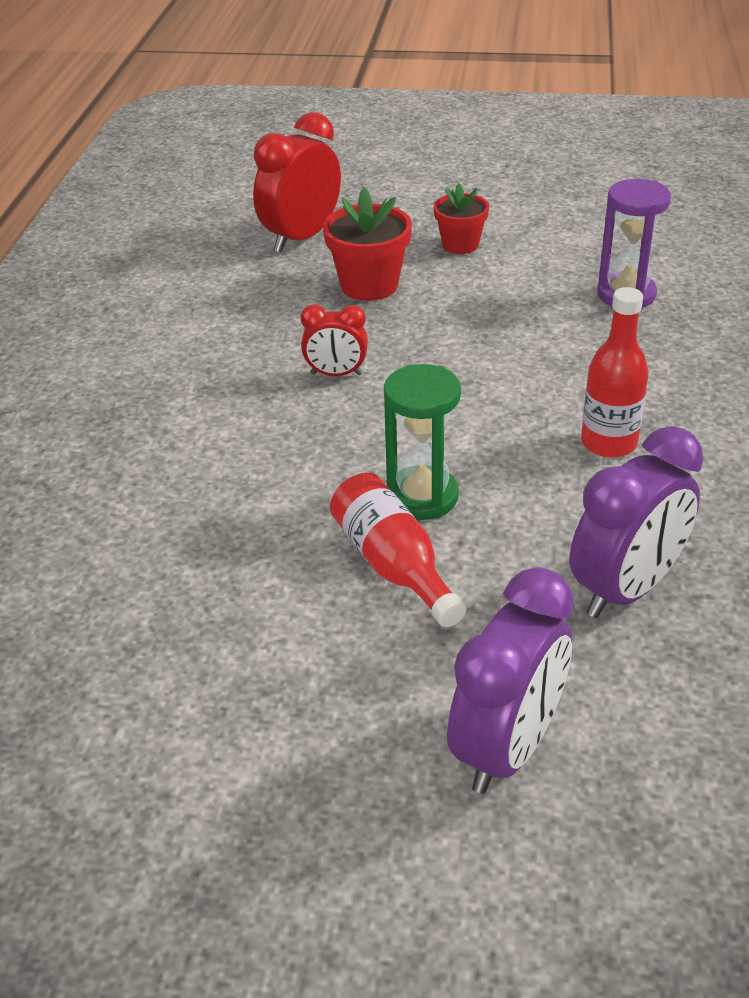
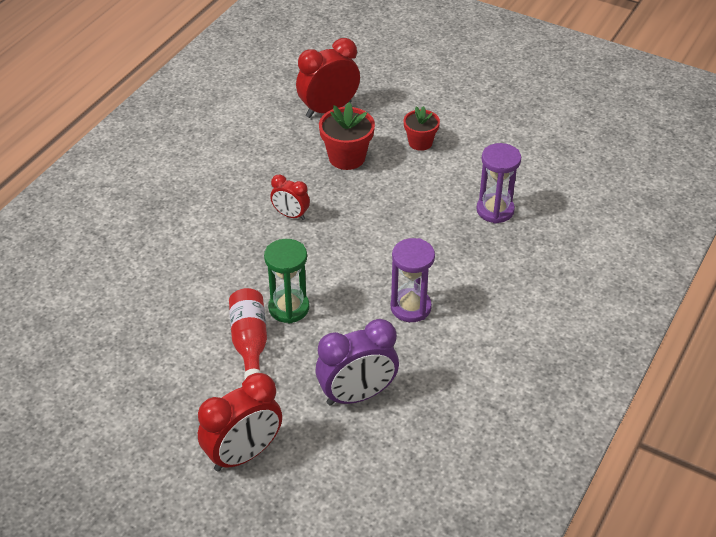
camera: 20 degrees right, 5 degrees up
(507, 747) = (243, 454): purple clock -> red clock
(608, 443) = (410, 307): red bottle -> purple hourglass

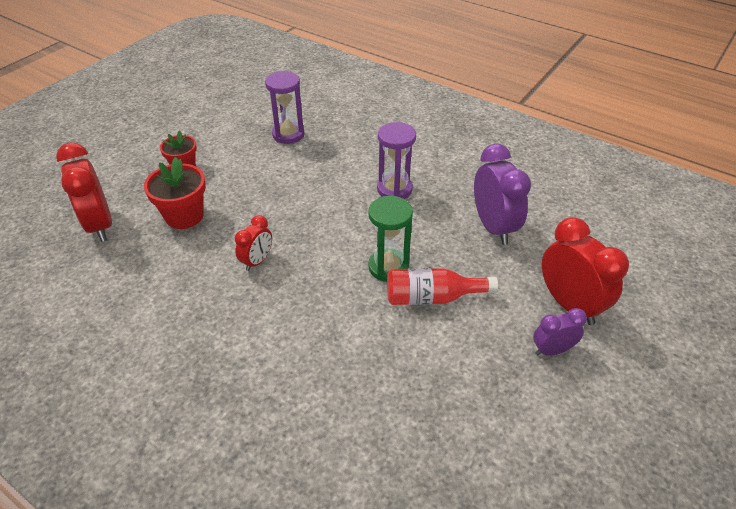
camera: 85 degrees left, 0 degrees up
(185, 433) = (552, 350): none -> purple clock

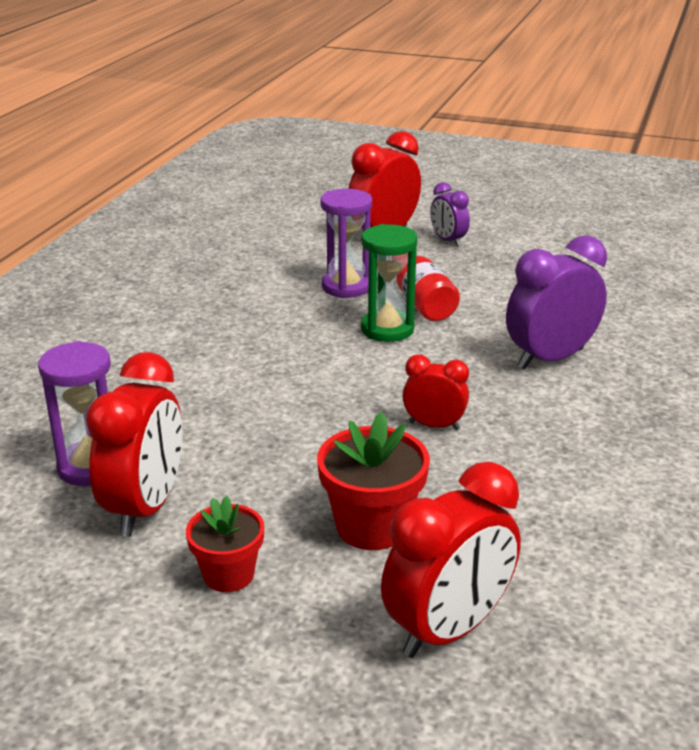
camera: 105 degrees left, 15 degrees down
(246, 148) = (145, 507): none -> red clock
(394, 189) = (228, 343): purple hourglass -> purple hourglass (346, 287)
(493, 227) = (281, 275): purple clock -> purple clock (550, 359)

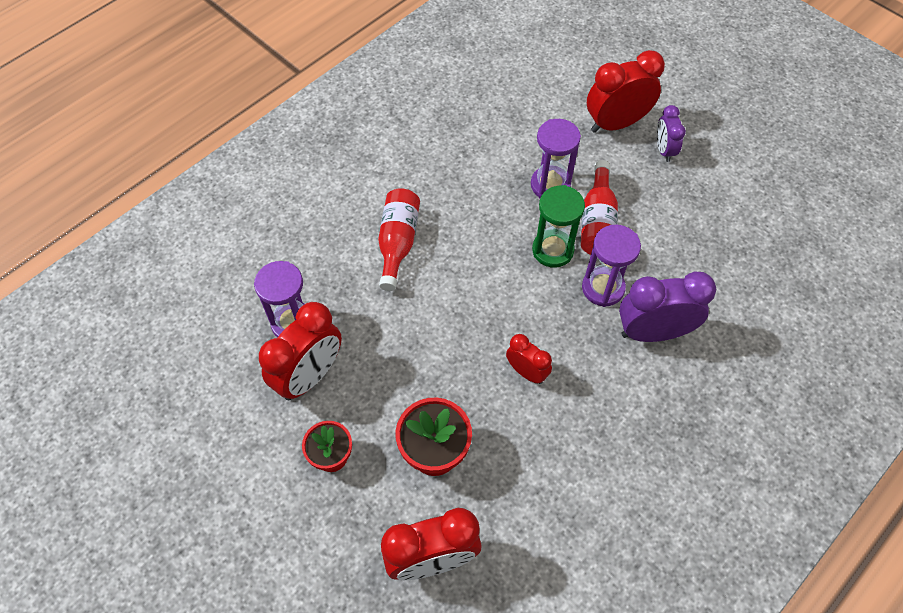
camera: 25 degrees right, 30 degrees up
(193, 367) = (397, 243): none -> red bottle
(467, 342) = (603, 288): none -> purple hourglass

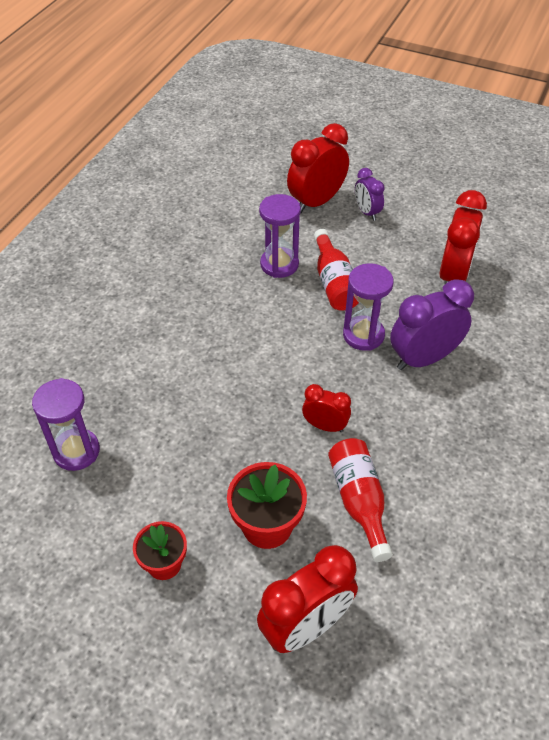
camera: 20 degrees left, 10 degrees down
(310, 376) = (112, 495): red clock -> red clock (453, 275)
(397, 243) = (155, 350): red bottle -> red bottle (359, 501)
(552, 250) = (304, 316): green hourglass -> none

